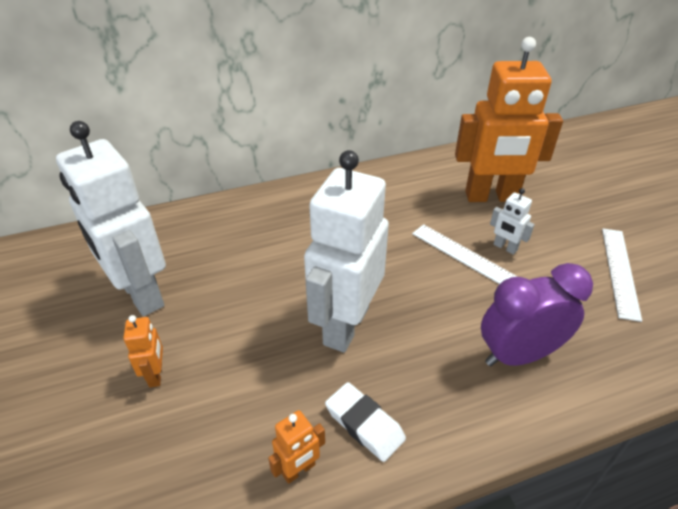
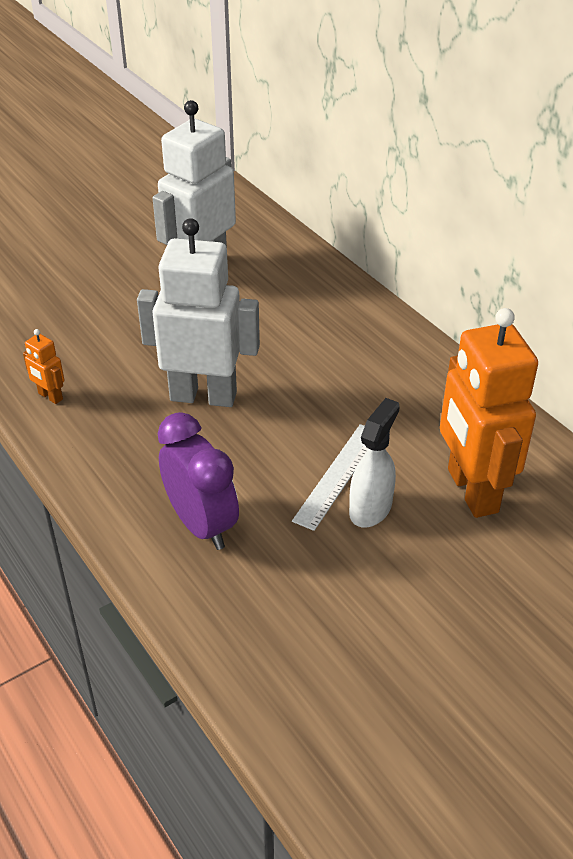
camera: 75 degrees right, 0 degrees up
(156, 375) = (120, 302): orange robot -> none
(364, 424) = (97, 425): white eraser -> none
(505, 247) = (370, 508): white robot -> white spray bottle
(620, 271) = (371, 624): white ruler -> none

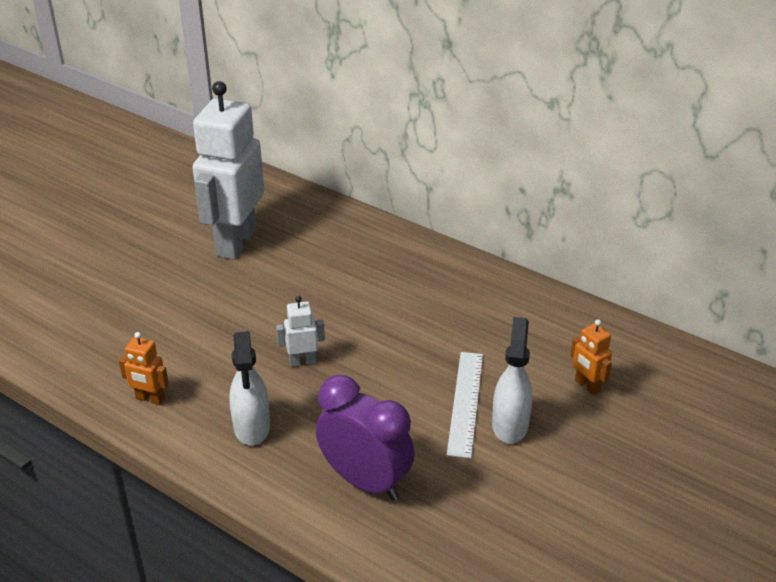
camera: 20 degrees left, 5 degrees down
(125, 446) = (252, 427): none -> white spray bottle
(203, 396) = (302, 362): white robot -> white robot, size x0.41
(471, 491) = (587, 386): orange robot -> orange robot, size x0.41

